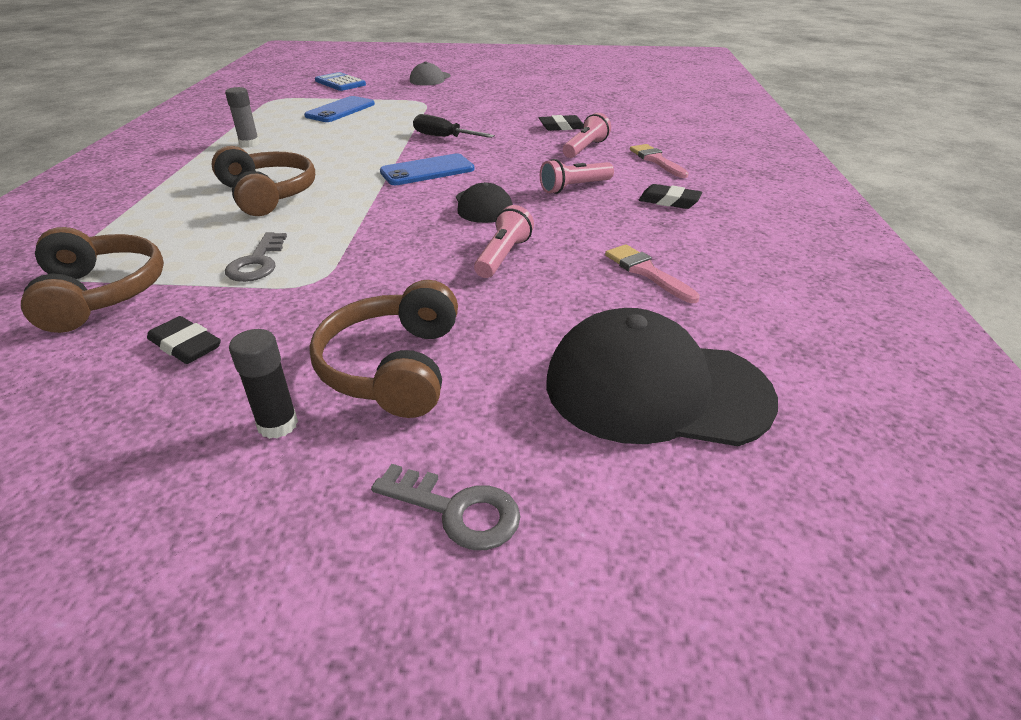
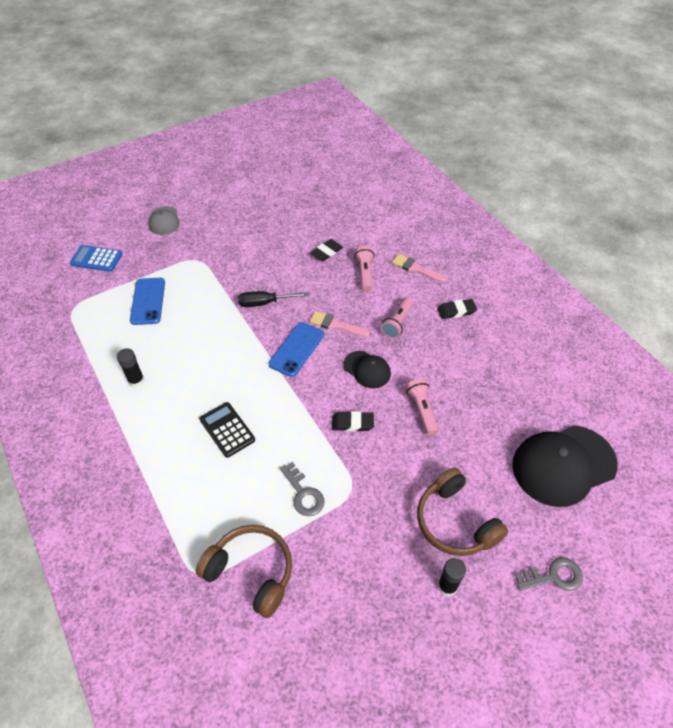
camera: 35 degrees left, 15 degrees up
(185, 345) = (348, 573): black eraser -> black eraser (352, 423)
(249, 144) = (136, 380): grey glue stick -> black glue stick
(268, 194) = (227, 430): brown headphones -> black calculator
(646, 272) = (496, 384): pink brush -> pink brush (336, 325)

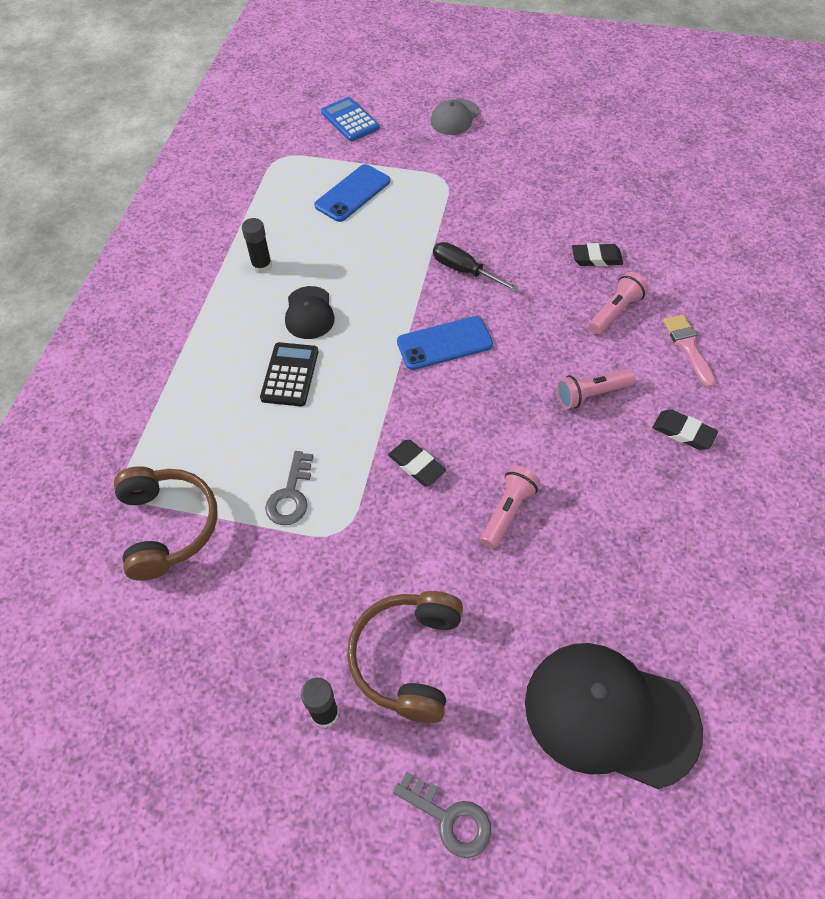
camera: 45 degrees right, 5 degrees up
(336, 325) = (516, 347): pink brush -> none
(367, 369) = (496, 420): black cap -> black cap (309, 313)

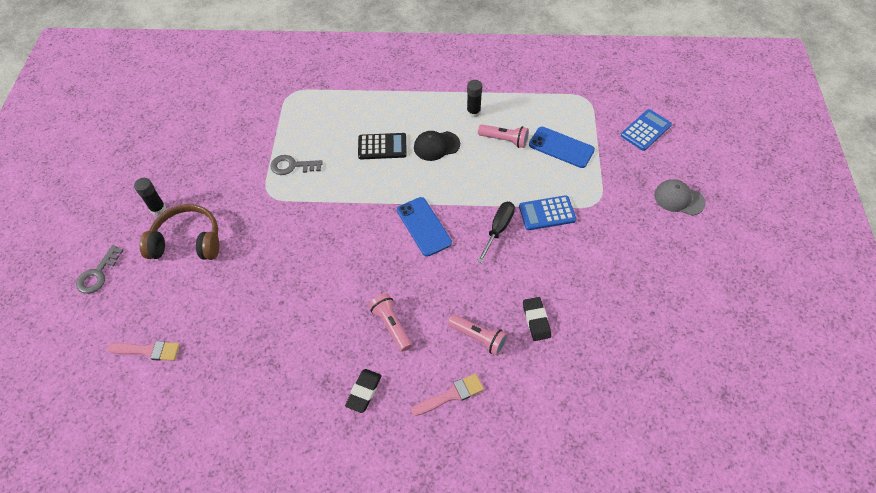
camera: 80 degrees right, 0 degrees up
(168, 526) = (268, 116): brown headphones -> none
(416, 465) = (319, 225): black eraser -> none
(450, 223) = (547, 213): none -> blue calculator
(508, 511) = (287, 281): pink flashlight -> pink flashlight (504, 140)
(610, 715) = (148, 350): black cap -> pink brush

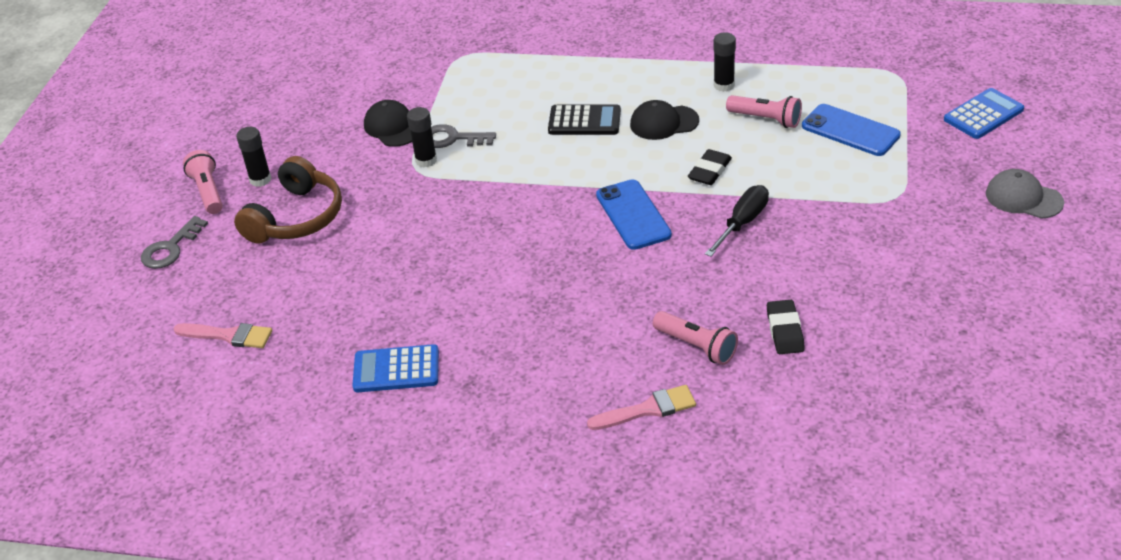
camera: 10 degrees right, 15 degrees down
(187, 241) = (296, 217): brown headphones -> brown headphones turned 105 degrees clockwise
(248, 158) = (392, 127): none -> black cap
(275, 186) = (426, 160): none -> black glue stick
(364, 392) = (522, 398): black eraser -> black eraser (709, 171)
(391, 325) = (571, 325): pink flashlight -> pink flashlight (208, 192)
(547, 213) = (818, 207): blue calculator -> blue calculator (396, 369)

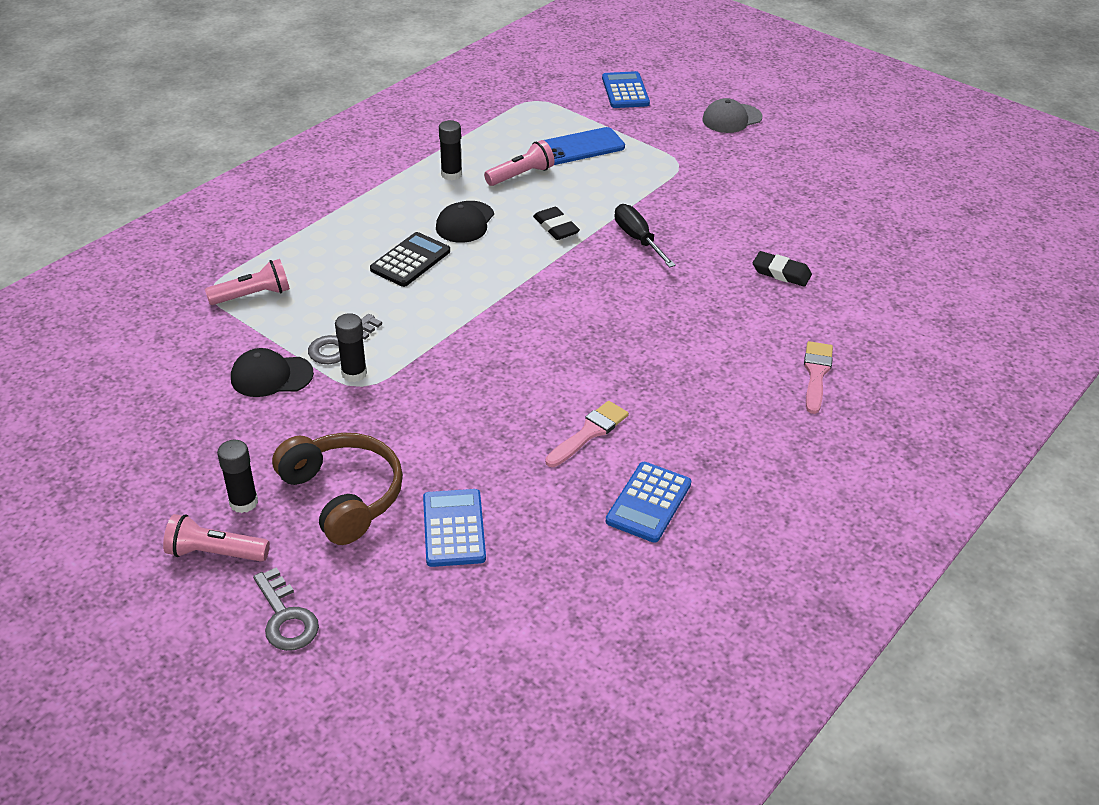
camera: 65 degrees left, 0 degrees up
(228, 336) = (489, 612): pink brush -> pink brush (589, 433)
(299, 282) = (454, 528): none -> blue calculator
(633, 215) = (571, 286): blue phone -> none
(697, 346) = (763, 320): pink flashlight -> pink flashlight (253, 295)

